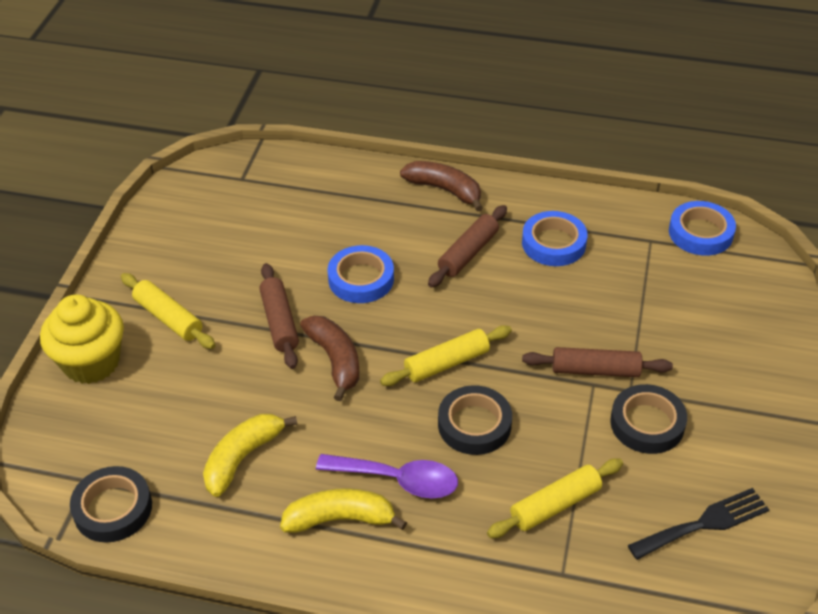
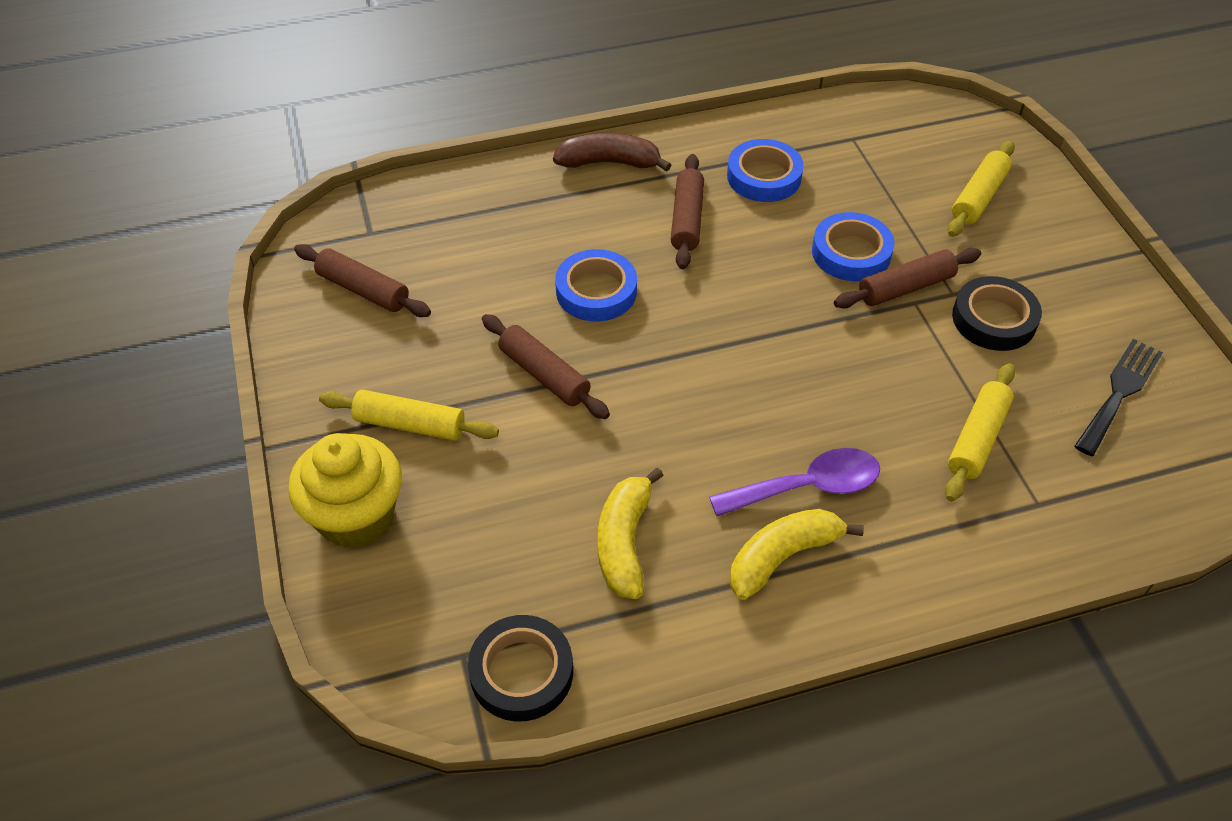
camera: 30 degrees left, 5 degrees up
(208, 216) = (363, 290): none -> brown rolling pin
(335, 360) = (639, 390): brown banana -> none
(446, 363) = (757, 342): yellow rolling pin -> yellow rolling pin (978, 197)
(474, 424) = (836, 394): black tape -> none
(700, 233) = (892, 114): blue tape -> blue tape (851, 253)

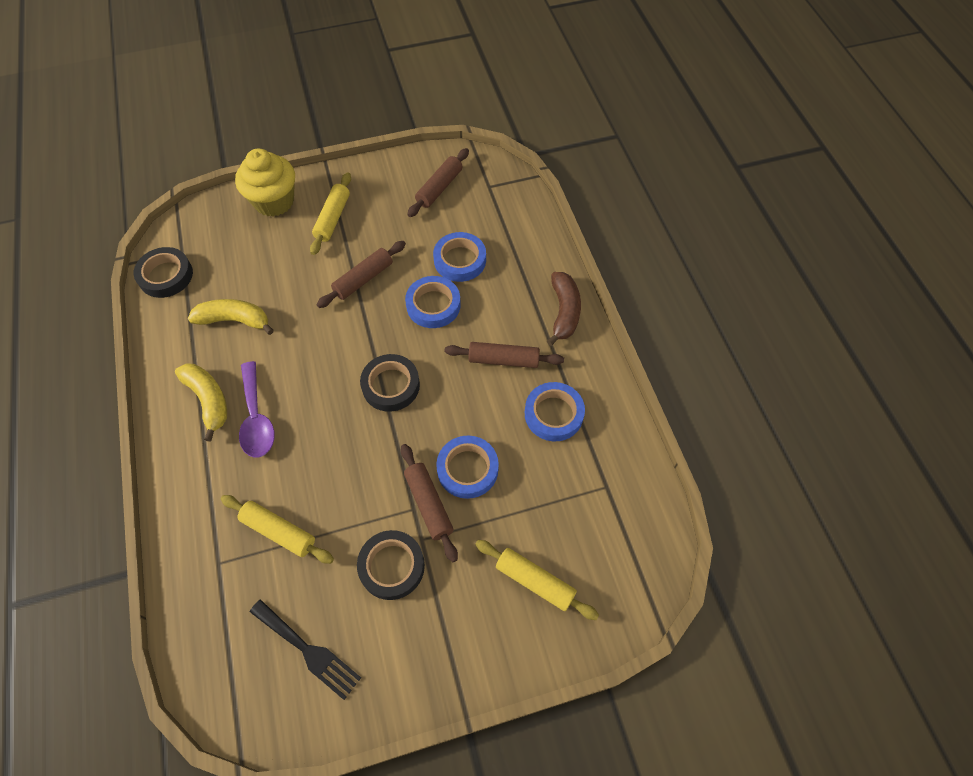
camera: 90 degrees right, 10 degrees up
(514, 264) = (460, 260): none -> blue tape
(736, 332) = (391, 385): none -> black tape

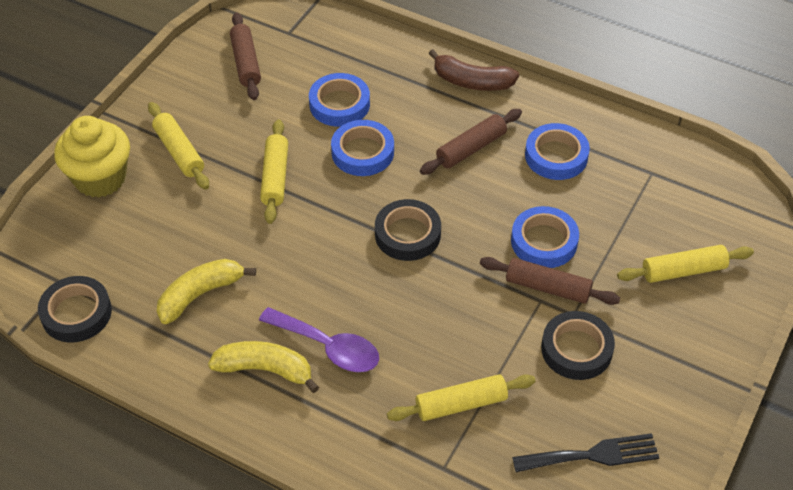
camera: 45 degrees left, 10 degrees down
(363, 279) = (275, 177): brown rolling pin -> yellow rolling pin
(564, 312) = (472, 81): brown banana -> brown banana turned 150 degrees clockwise

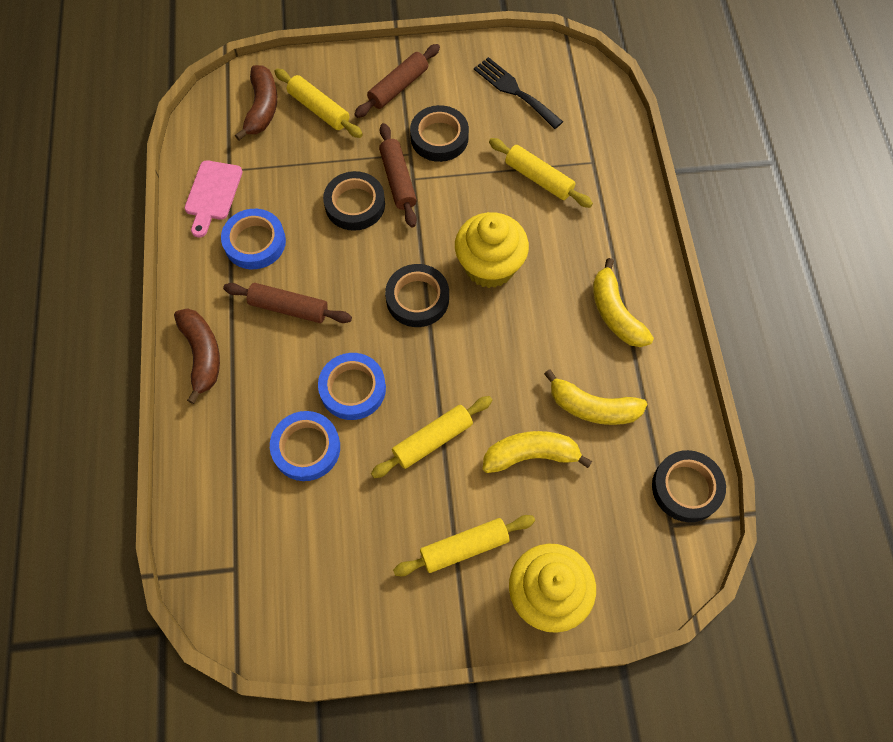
camera: 125 degrees left, 15 degrees up
(179, 152) = (464, 547): yellow rolling pin -> yellow rolling pin turned 45 degrees clockwise
(204, 229) = (531, 455): none -> yellow banana
(246, 62) = (306, 578): brown rolling pin -> brown rolling pin (398, 87)
(328, 347) = (562, 285): purple spoon -> none
(395, 303) = (489, 266): none -> yellow cupcake
(544, 241) = (355, 204): blue tape -> black tape
(631, 150) = (212, 194): none -> pink cutting board
(715, 228) = (262, 108): none -> brown banana

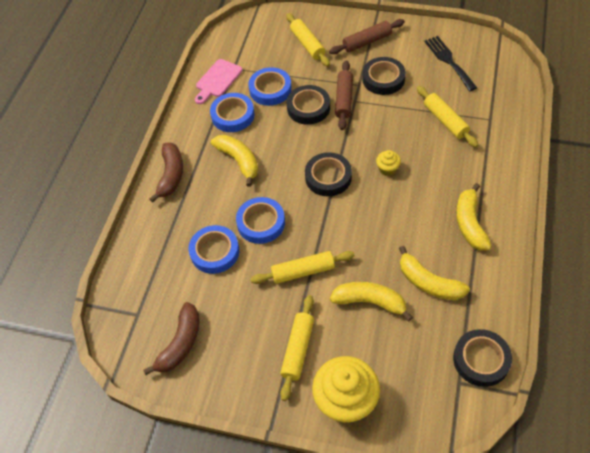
camera: 25 degrees right, 10 degrees down
(262, 108) = (270, 36): brown banana -> brown banana (180, 343)
(289, 308) = (239, 161): brown rolling pin -> yellow banana
(292, 190) = (270, 89): none -> blue tape
(464, 547) = (297, 349): yellow rolling pin -> yellow rolling pin turned 75 degrees counterclockwise
(489, 266) = (387, 169): yellow cupcake -> yellow cupcake, size x0.45

